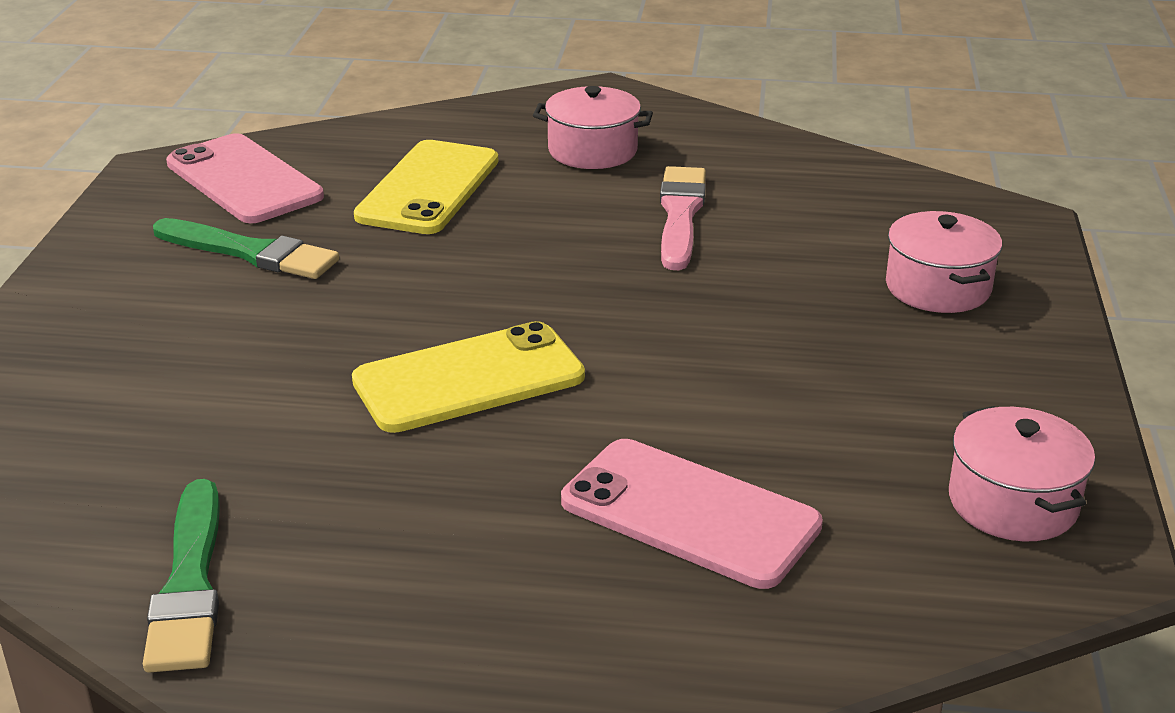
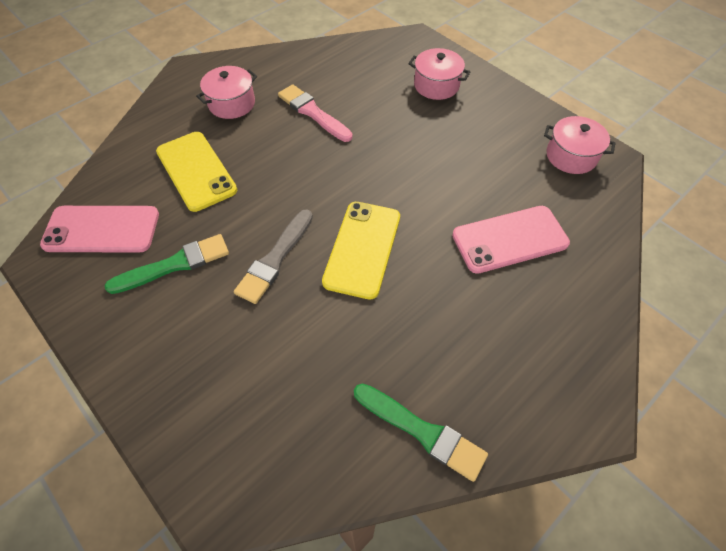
camera: 50 degrees left, 25 degrees up
(354, 318) = (275, 259): none -> grey brush

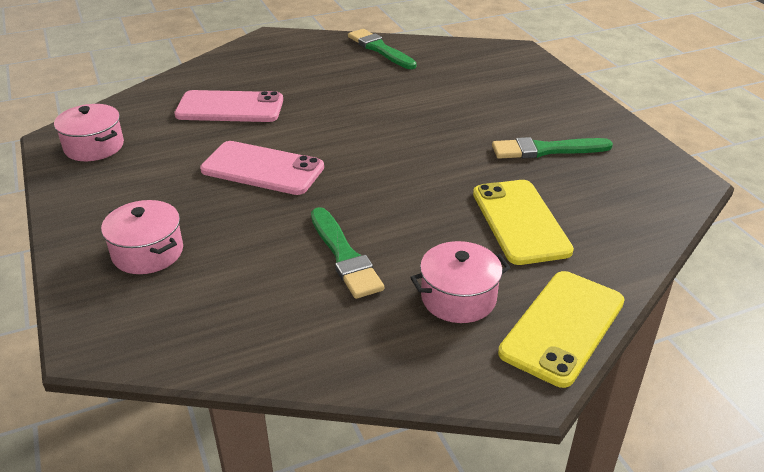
camera: 160 degrees left, 20 degrees down
(102, 229) = (628, 190): pink phone -> pink phone (262, 169)
(275, 259) = (448, 135): grey brush -> none
(313, 113) = (344, 256): pink brush -> green brush
(362, 249) = (364, 126): yellow phone -> yellow phone (562, 327)

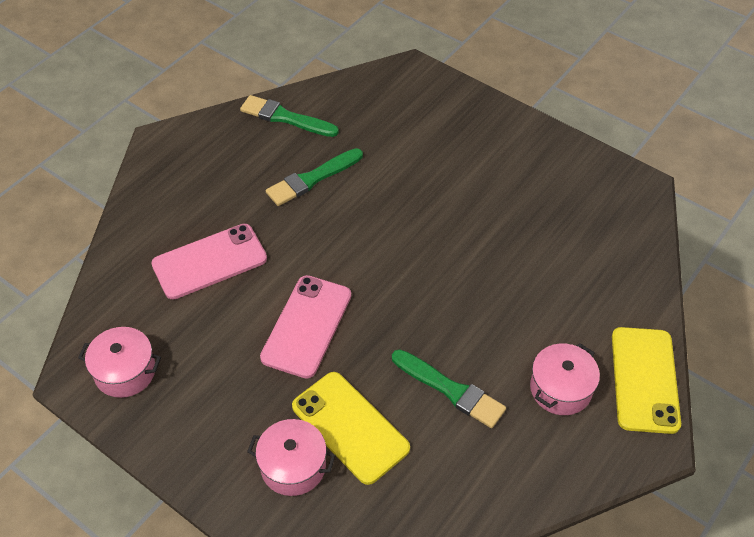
camera: 30 degrees left, 15 degrees up
(262, 169) = (307, 326): pink phone -> pink phone turned 60 degrees counterclockwise
(520, 221) = (552, 289): yellow phone -> yellow phone (350, 427)
(546, 150) = (519, 196): green brush -> green brush (312, 179)

